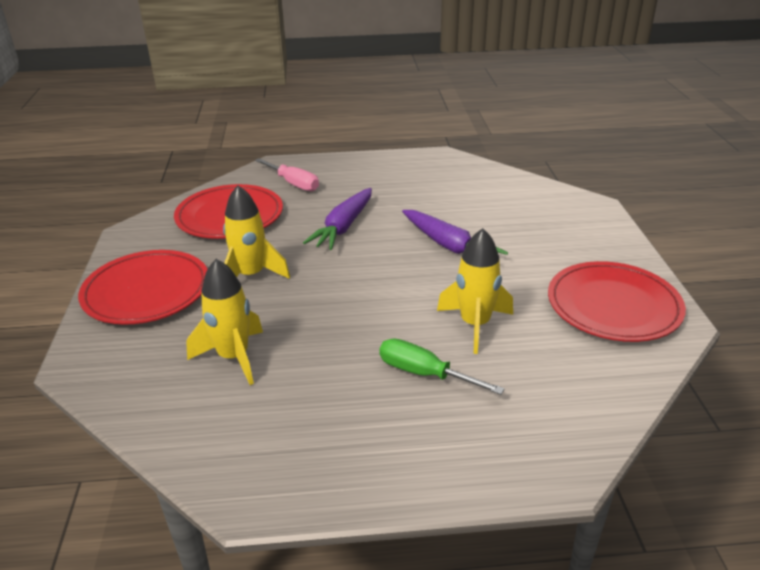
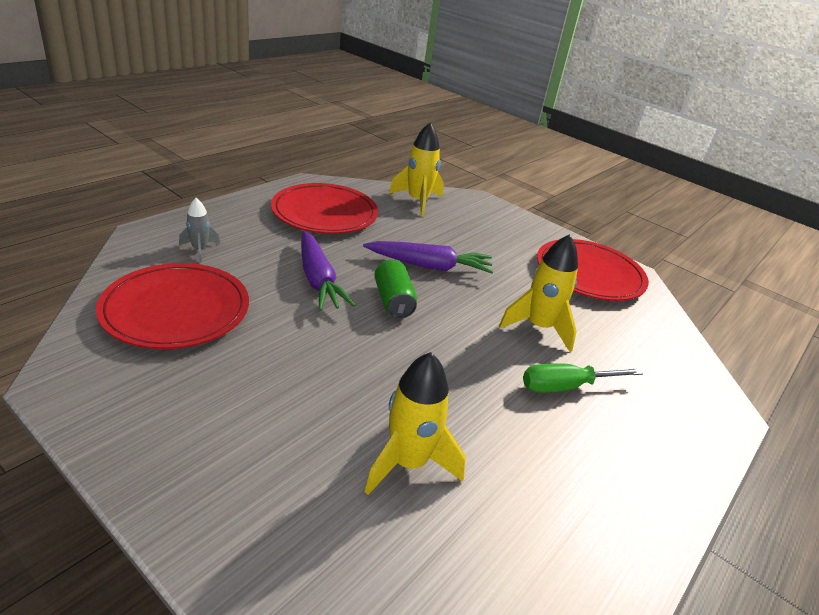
camera: 50 degrees left, 0 degrees up
(146, 291) = (201, 444): red plate -> red plate (324, 213)
(251, 276) = (299, 368): yellow rocket -> yellow rocket (417, 201)
(293, 183) = (200, 249): pink screwdriver -> grey rocket
(377, 260) = (393, 301): none -> green can

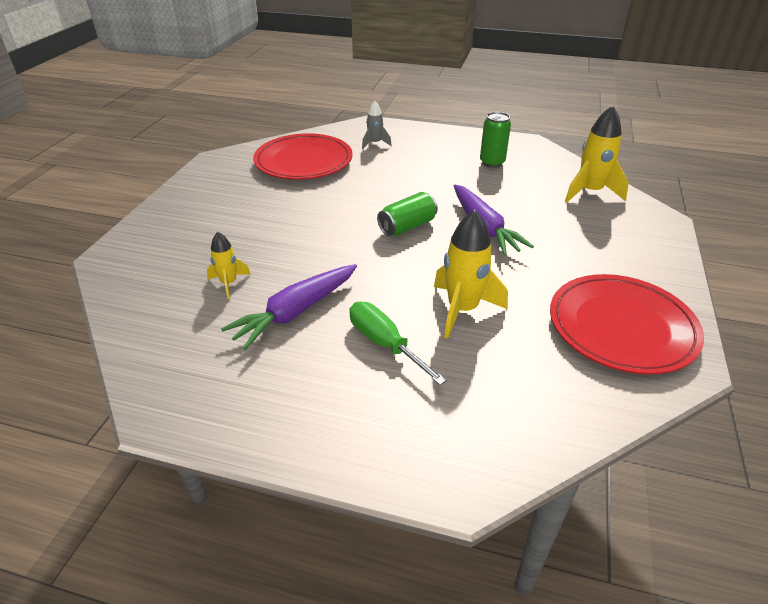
camera: 70 degrees right, 5 degrees up
(318, 280) = (395, 190): purple carrot -> purple carrot (296, 312)
(324, 213) = (492, 163): red plate -> green can
(408, 463) = (229, 283): yellow rocket -> yellow rocket, size x0.56

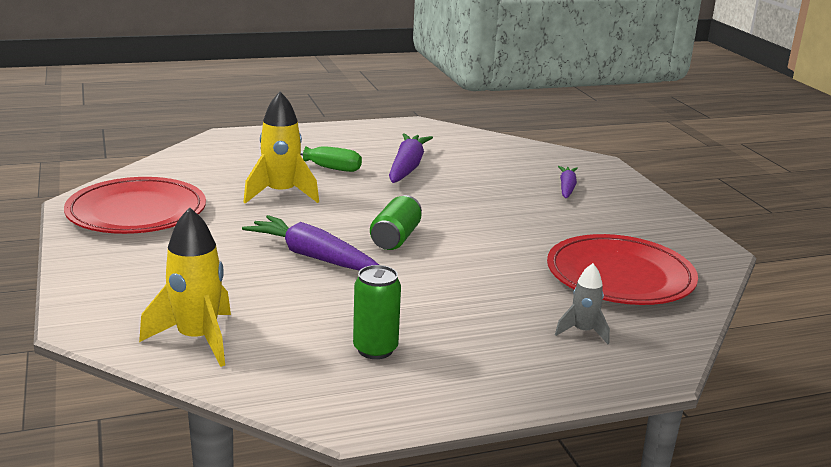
camera: 145 degrees right, 15 degrees down
(199, 235) = (566, 188): none -> purple carrot
(229, 283) = (482, 169): yellow rocket -> none

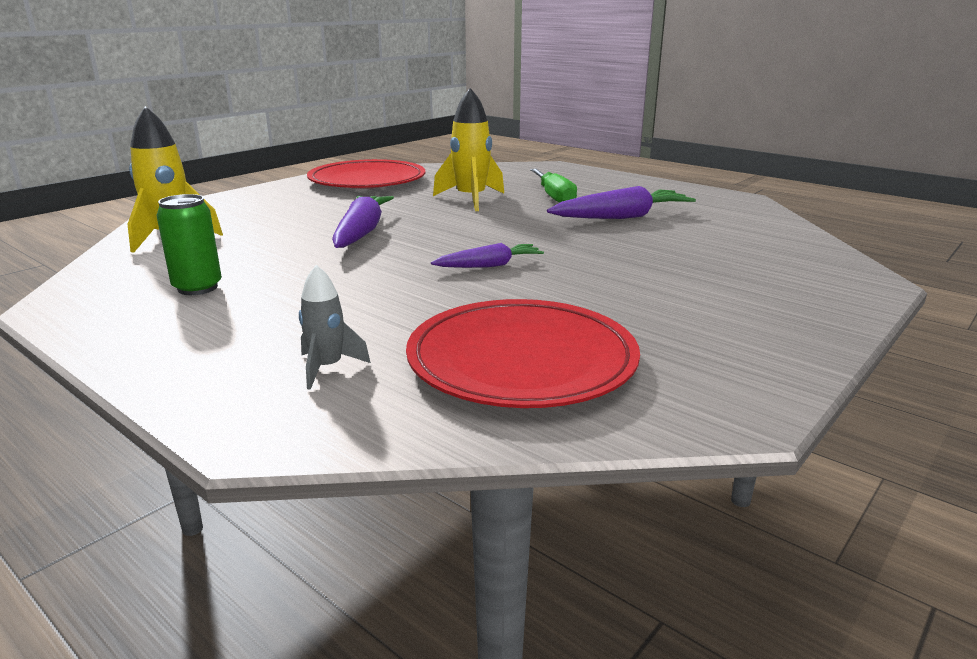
camera: 60 degrees right, 0 degrees up
(395, 238) = (446, 247): green can -> none
(566, 188) = (738, 283): purple carrot -> purple carrot (489, 265)

